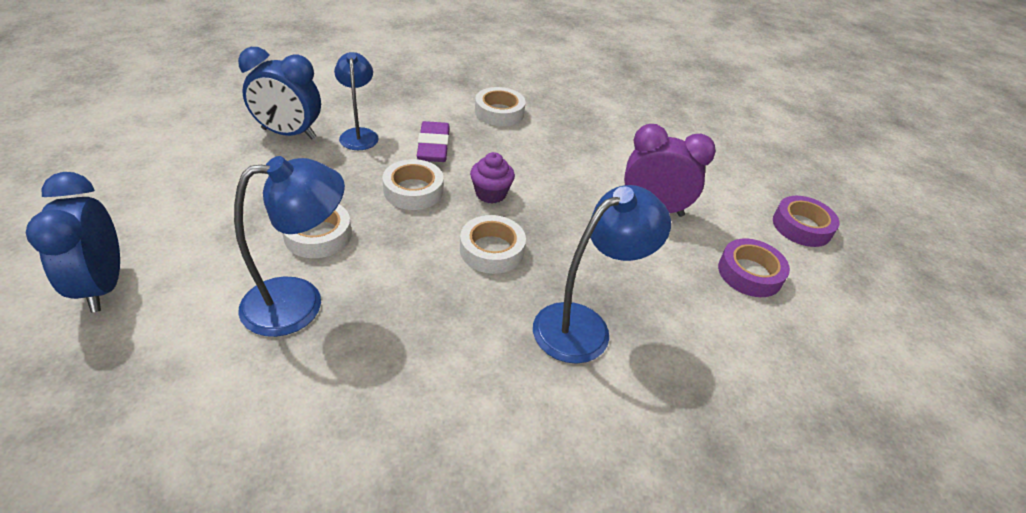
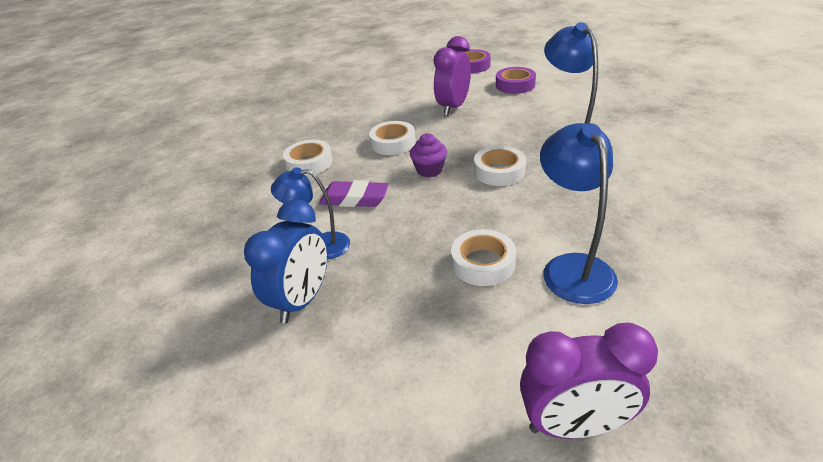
camera: 70 degrees left, 5 degrees down
(102, 286) = (574, 425): blue clock -> purple clock
(413, 190) = (420, 209): white tape -> white tape (393, 143)

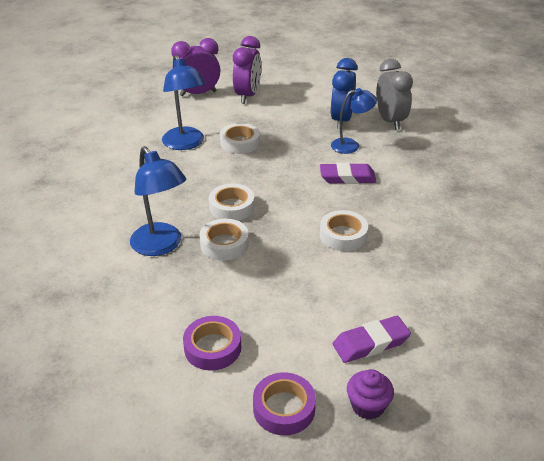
camera: 165 degrees right, 0 degrees up
(227, 291) = (390, 121): none -> grey clock
(309, 163) = (414, 208): white tape -> white tape (224, 244)
(408, 86) = (370, 343): none -> purple eraser
(429, 170) = (294, 205): purple cupcake -> purple cupcake (367, 406)
(453, 107) = (292, 295): purple clock -> purple clock (247, 96)

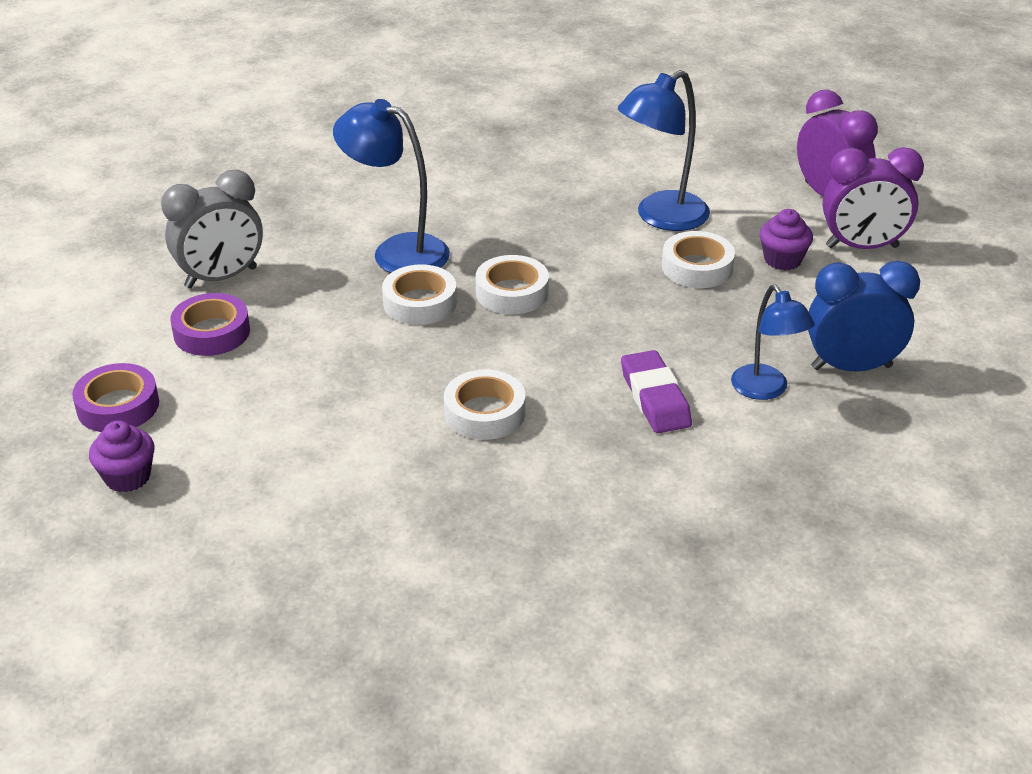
camera: 75 degrees right, 0 degrees up
(161, 246) = (397, 252): blue lamp -> blue lamp turned 75 degrees clockwise
(246, 118) = (782, 260): none -> purple cupcake
(370, 343) = (244, 468): purple eraser -> none
(390, 121) = (894, 431): grey clock -> grey clock (221, 278)

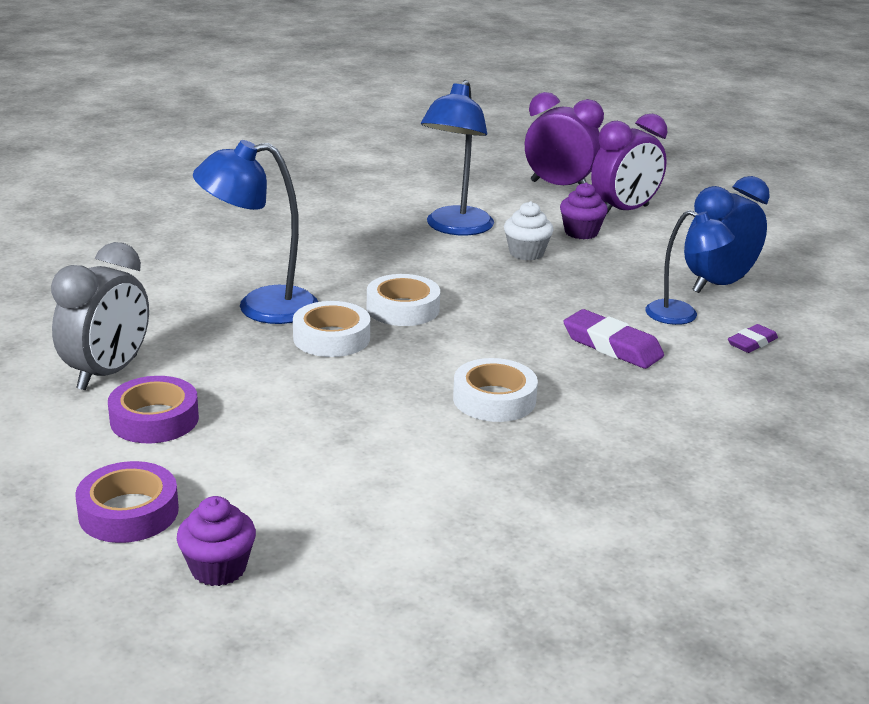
camera: 35 degrees left, 10 degrees down
(697, 267) = (526, 253): white tape -> white cupcake
(800, 445) = (752, 343): none -> purple eraser

